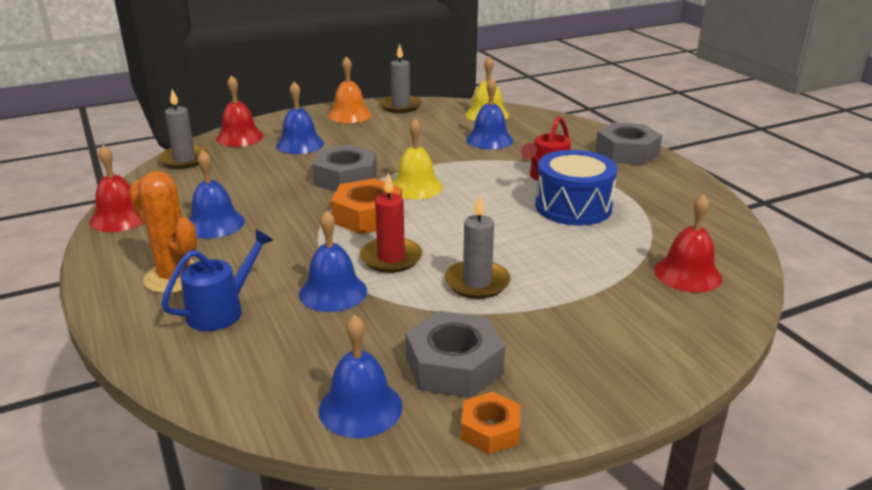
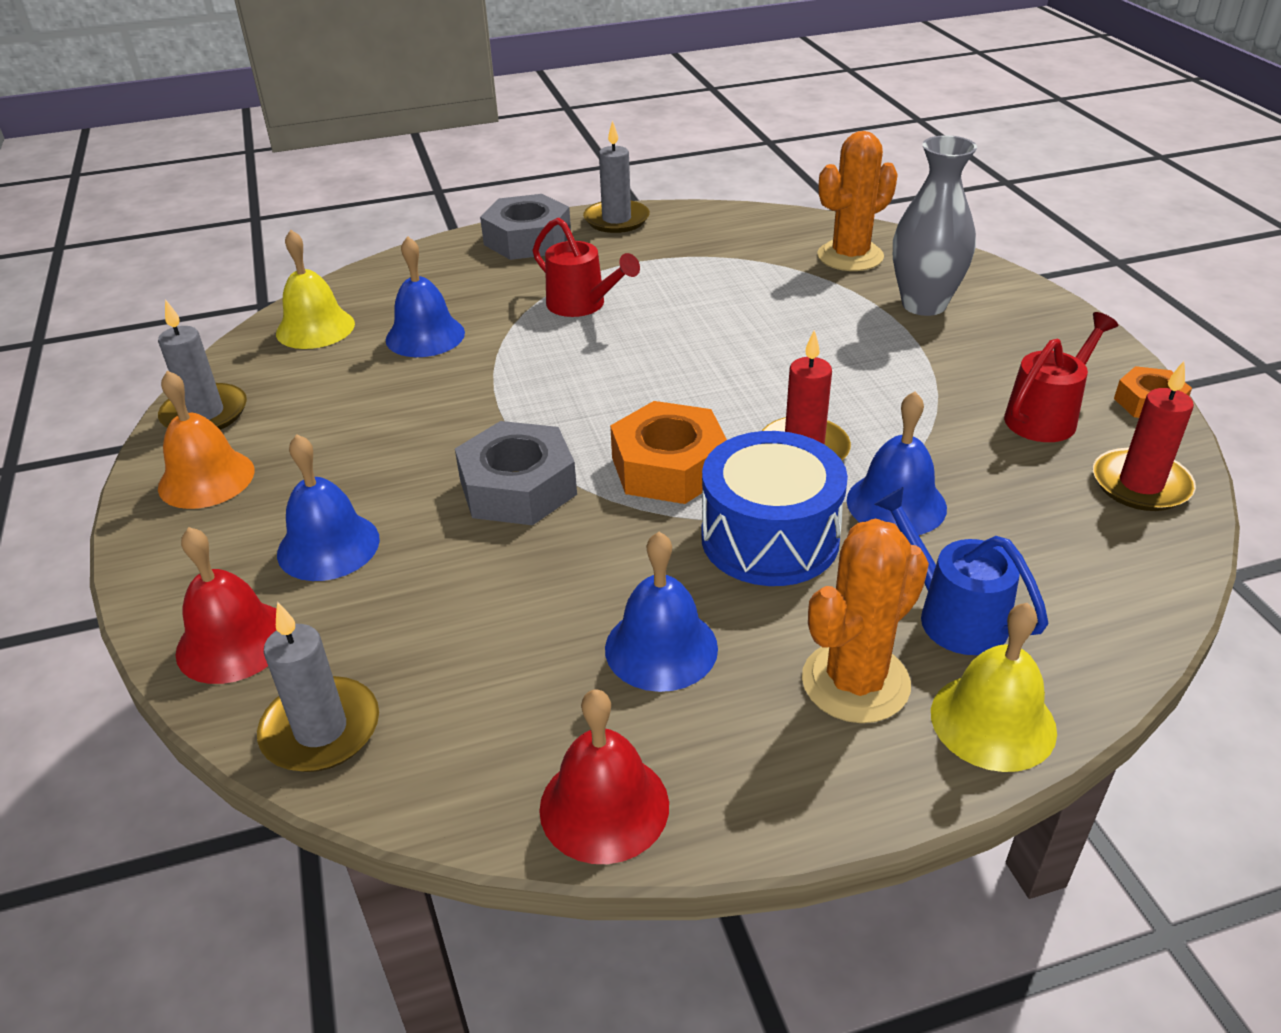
camera: 80 degrees left, 10 degrees up
(360, 408) = (1140, 484): blue bell -> red candle
(416, 187) = (578, 416): yellow bell -> yellow bell (993, 721)
(454, 365) = (1046, 416): grey nut -> red watering can
(477, 282) = (869, 386): grey candle -> grey candle (616, 220)
(573, 207) = (679, 298): blue drum -> blue drum (770, 538)
(618, 310) = (924, 304): none -> grey vase
(687, 274) = (850, 256): red bell -> orange cactus

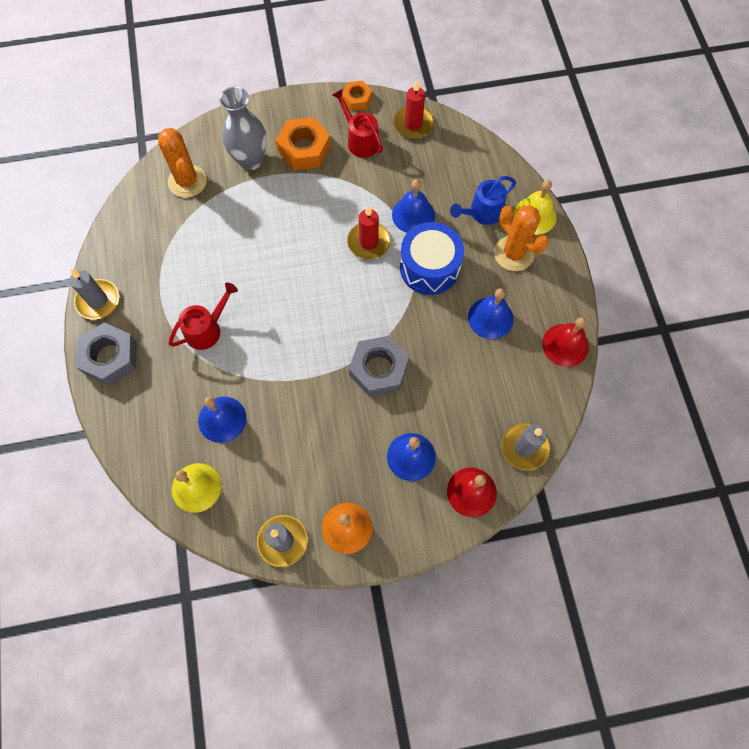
camera: 85 degrees left, 30 degrees up
(669, 467) = (373, 301): orange nut -> orange nut (304, 149)

